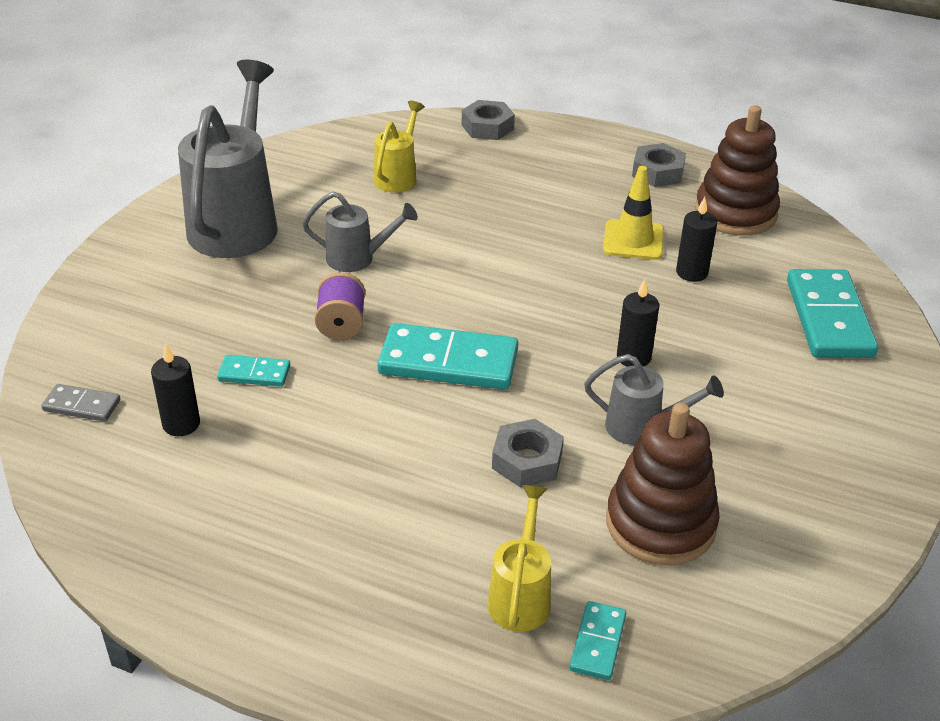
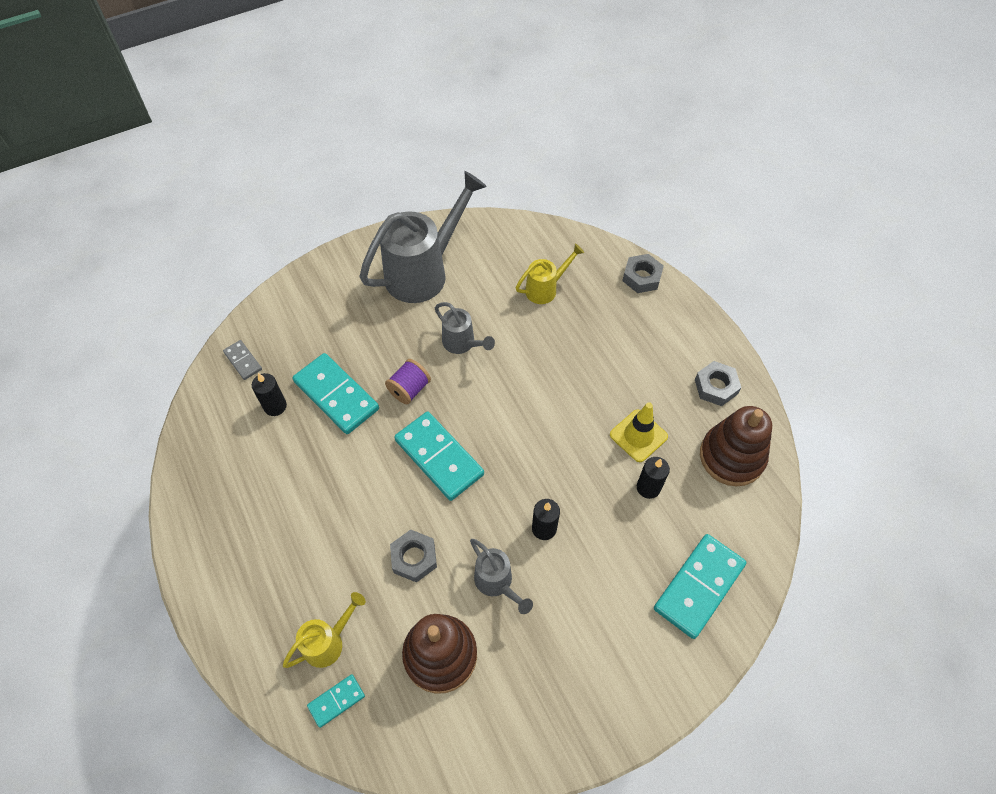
camera: 40 degrees right, 20 degrees up
(254, 373) = (336, 395): turquoise domino -> turquoise domino, size x2.00

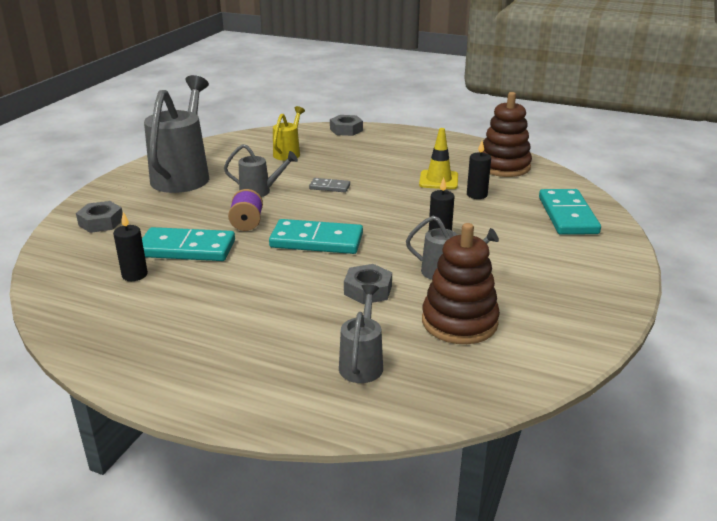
camera: 40 degrees left, 30 degrees down
(243, 361) = (69, 266): grey domino -> grey domino (329, 187)
(328, 642) = (362, 363): yellow watering can -> grey watering can
(336, 701) = (416, 388): turquoise domino -> none
(716, 387) = (453, 148): grey nut -> grey nut (101, 222)

